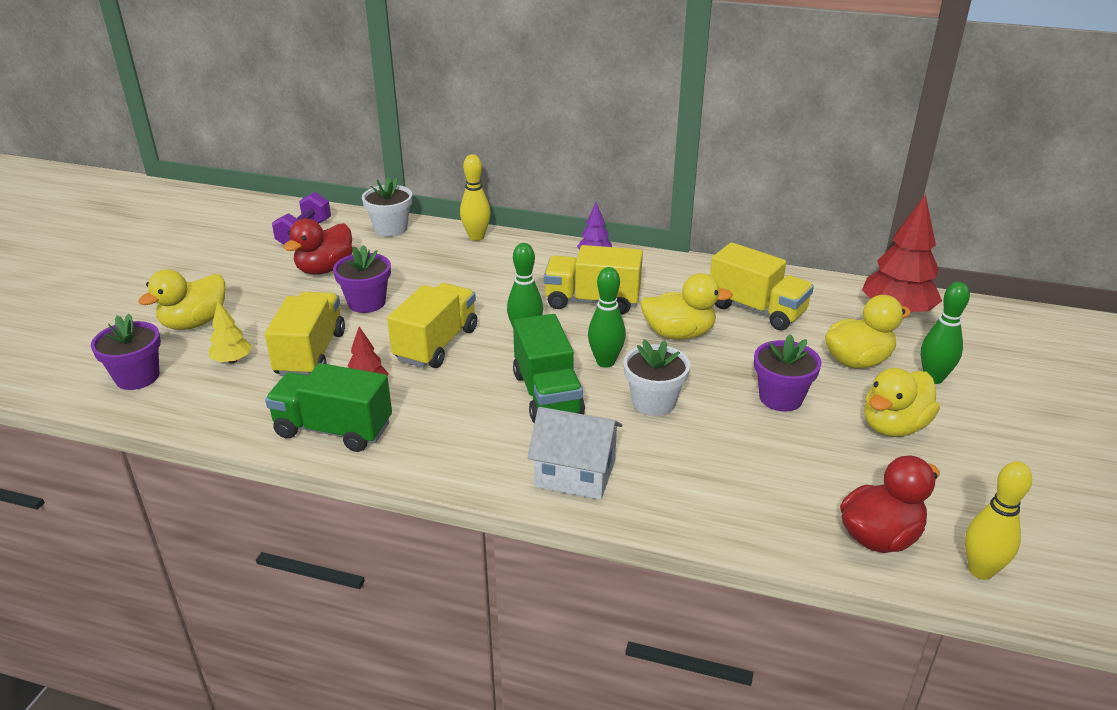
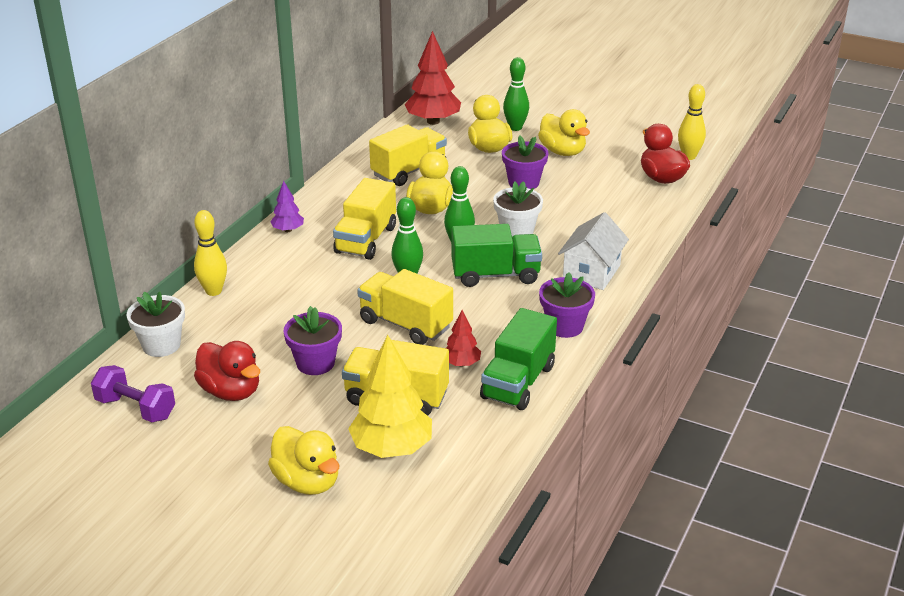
camera: 80 degrees left, 0 degrees up
(137, 377) = (402, 514): purple flower pot -> purple flower pot (564, 326)
(232, 360) = (391, 448): yellow tree -> yellow tree, size x1.95

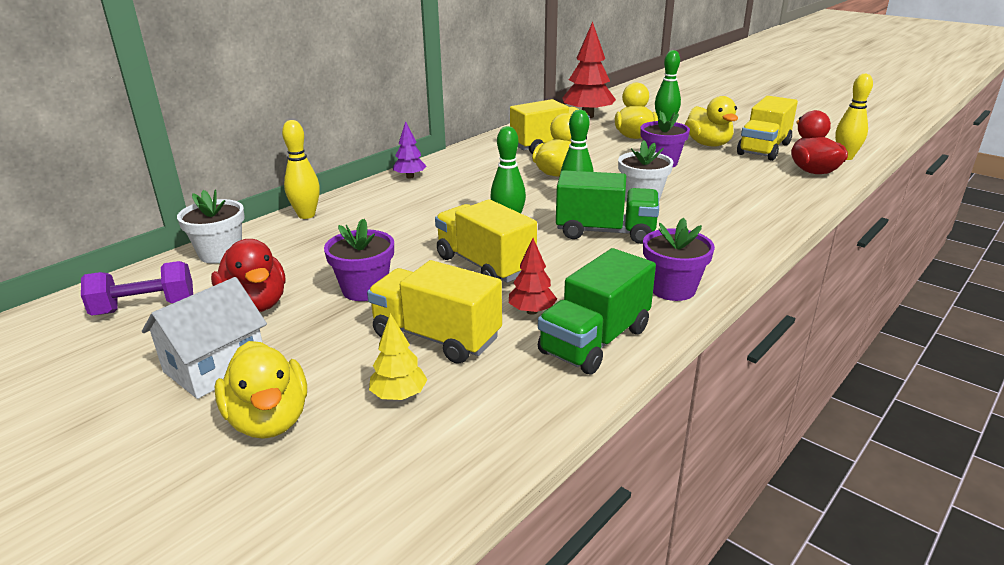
camera: 15 degrees right, 5 degrees down
(135, 408) = (145, 307): purple dumbbell -> purple dumbbell turned 60 degrees counterclockwise
(366, 240) = (481, 191): yellow truck -> yellow truck (763, 149)
(391, 448) = (399, 395): yellow tree -> yellow tree, size x0.51
(591, 272) = (717, 241): white house -> white house (215, 367)

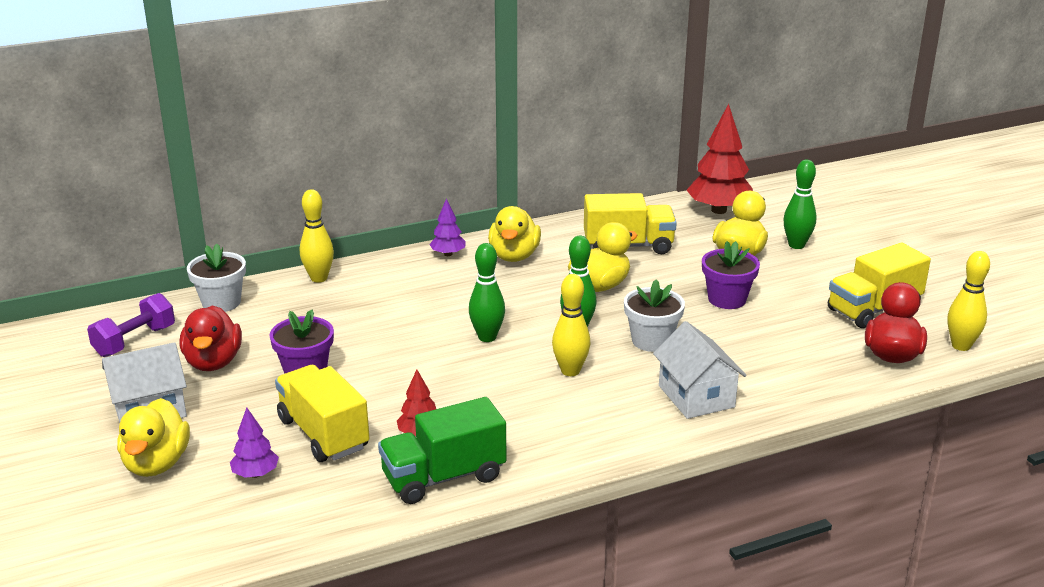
camera: 25 degrees right, 0 degrees up
(145, 307) = (135, 341): purple dumbbell -> purple dumbbell turned 60 degrees counterclockwise
(399, 395) = (255, 474): yellow tree -> purple tree
(485, 265) = (424, 376): yellow truck -> none
(605, 232) = (570, 371): green truck -> yellow bowling pin
(672, 289) = (564, 449): purple flower pot -> none
(708, 144) = (814, 286): yellow duck -> yellow duck (514, 256)
(722, 226) = (696, 396): none -> white house

